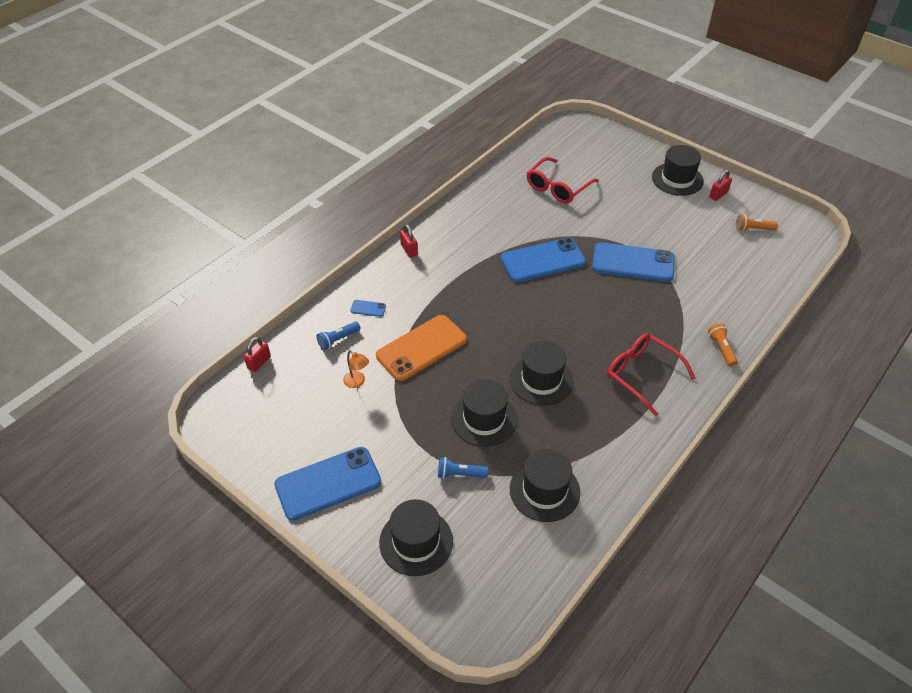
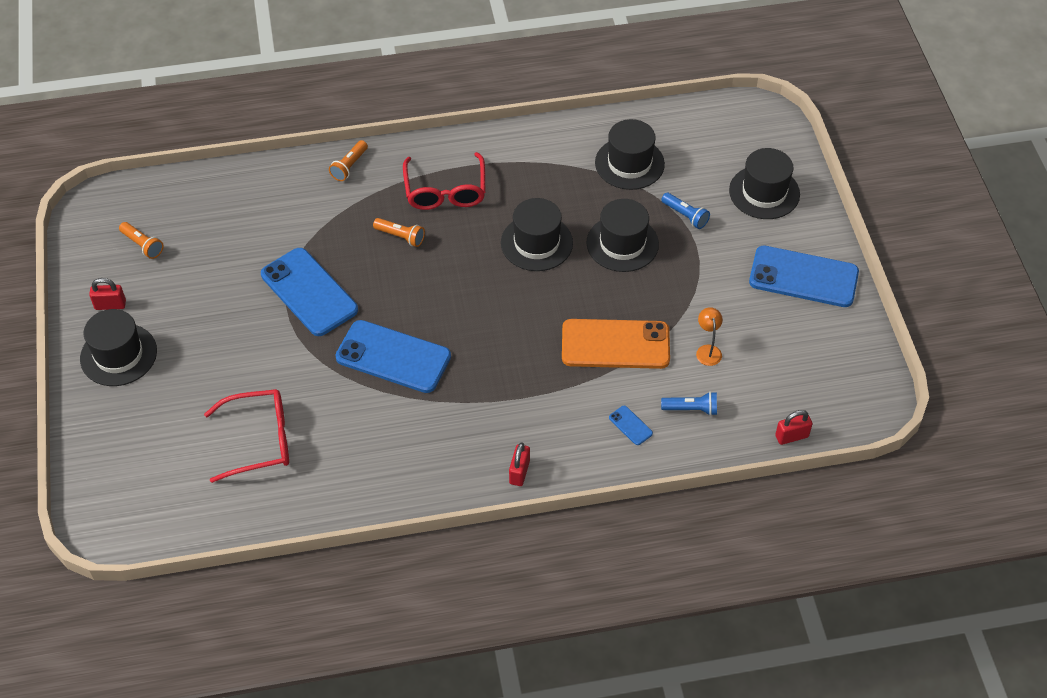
camera: 140 degrees left, 5 degrees up
(628, 326) = (401, 237): none -> orange flashlight

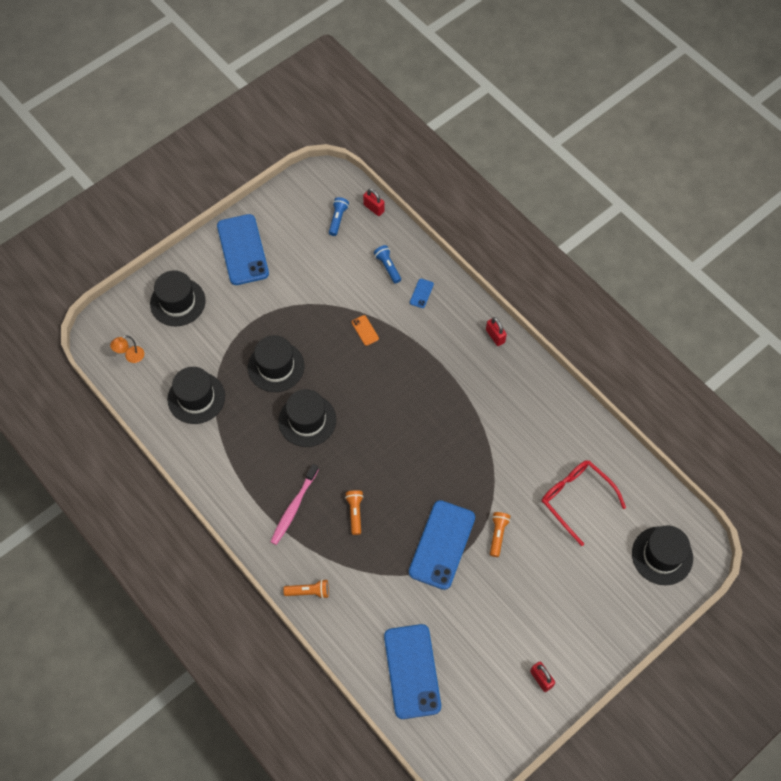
camera: 120 degrees left, 10 degrees up
(118, 355) = (576, 640): black hat -> black hat (662, 555)
(143, 245) = (475, 696): orange flashlight -> orange flashlight (498, 535)
(393, 357) = (459, 456): blue phone -> blue phone (412, 671)
(445, 191) = (294, 507): red glasses -> pink toothbrush
(519, 472) = (495, 336): red padlock -> red padlock turned 75 degrees clockwise
(615, 345) = (365, 330): orange phone -> orange phone, size x0.40
(685, 216) = (227, 340): blue flashlight -> blue flashlight (338, 219)
(707, 350) = (336, 277): orange lamp -> orange lamp (131, 357)

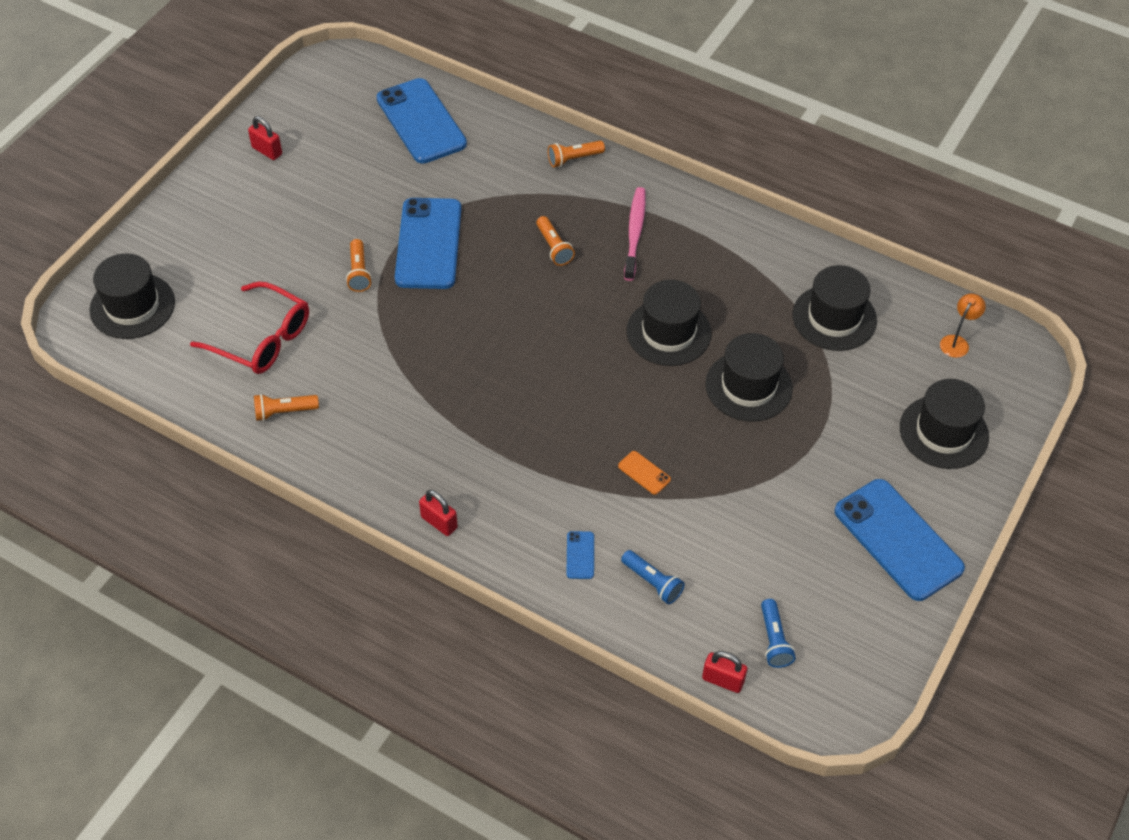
camera: 160 degrees right, 10 degrees down
(572, 438) = (284, 412): none -> orange flashlight

